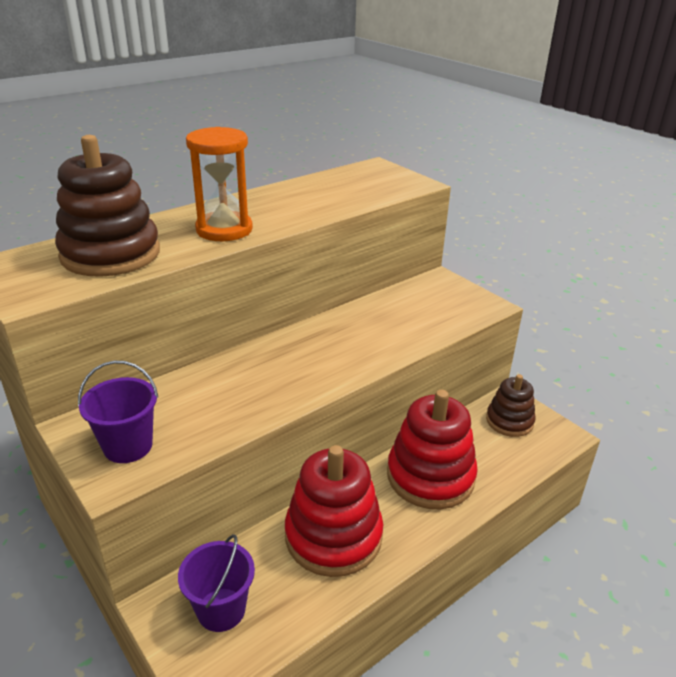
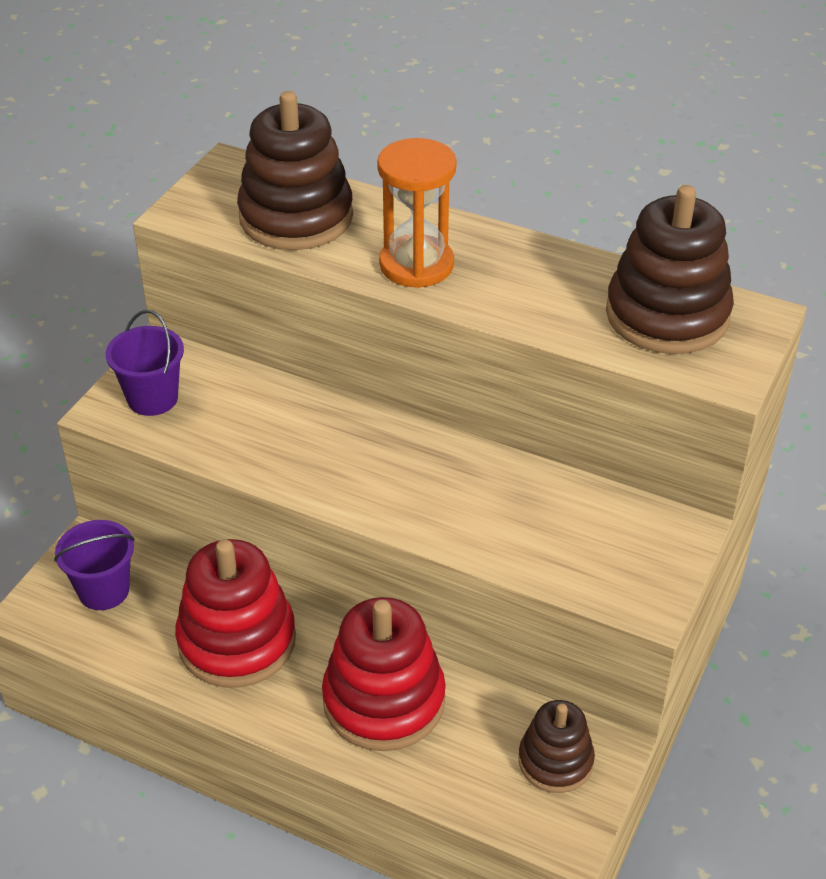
camera: 65 degrees right, 10 degrees up
(354, 182) = (667, 315): none -> brown stacking toy

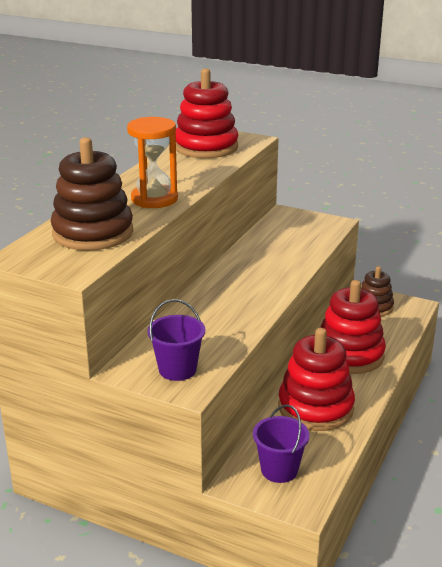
camera: 90 degrees left, 15 degrees down
(667, 315) = (206, 147): brown stacking toy -> red stacking toy

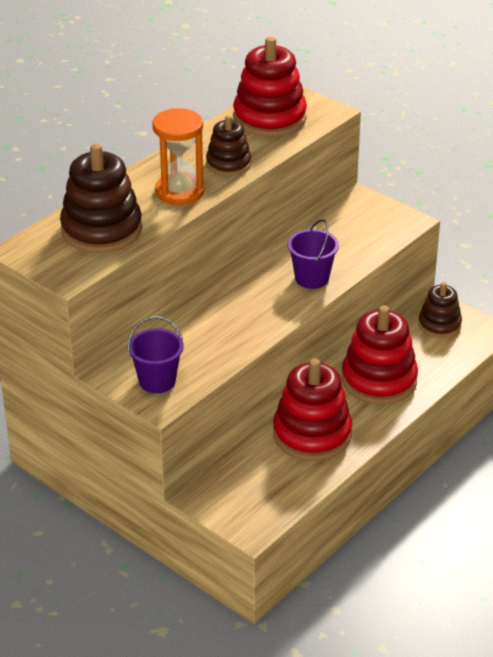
camera: 15 degrees right, 10 degrees up
(188, 177) = (228, 164): none -> brown stacking toy
(279, 470) = (245, 492): purple bucket -> purple bucket (312, 278)

